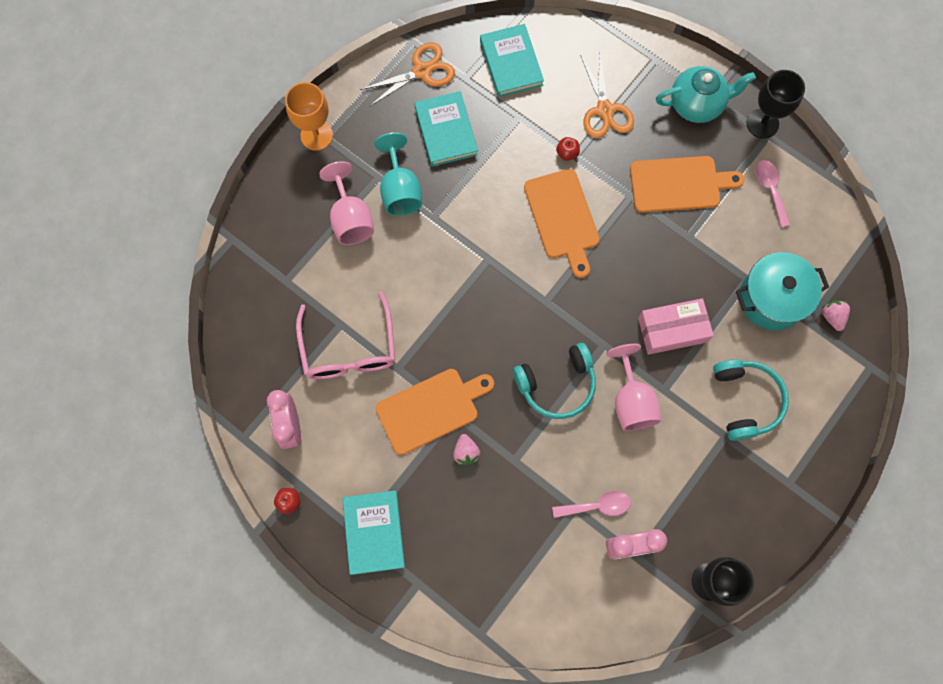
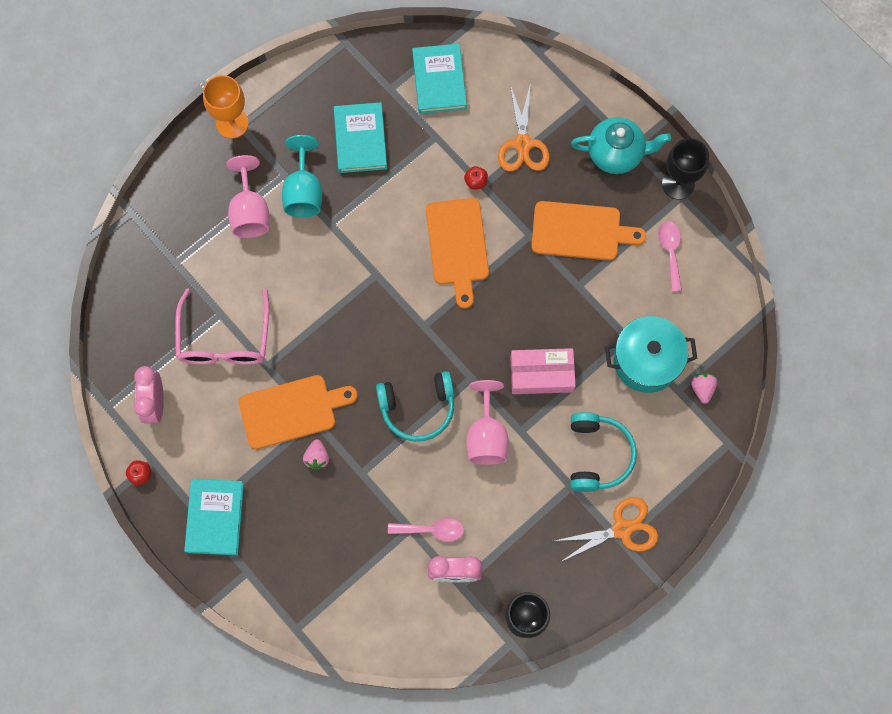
camera: 10 degrees right, 0 degrees up
(422, 71) = (348, 74): orange scissors -> orange scissors (622, 529)

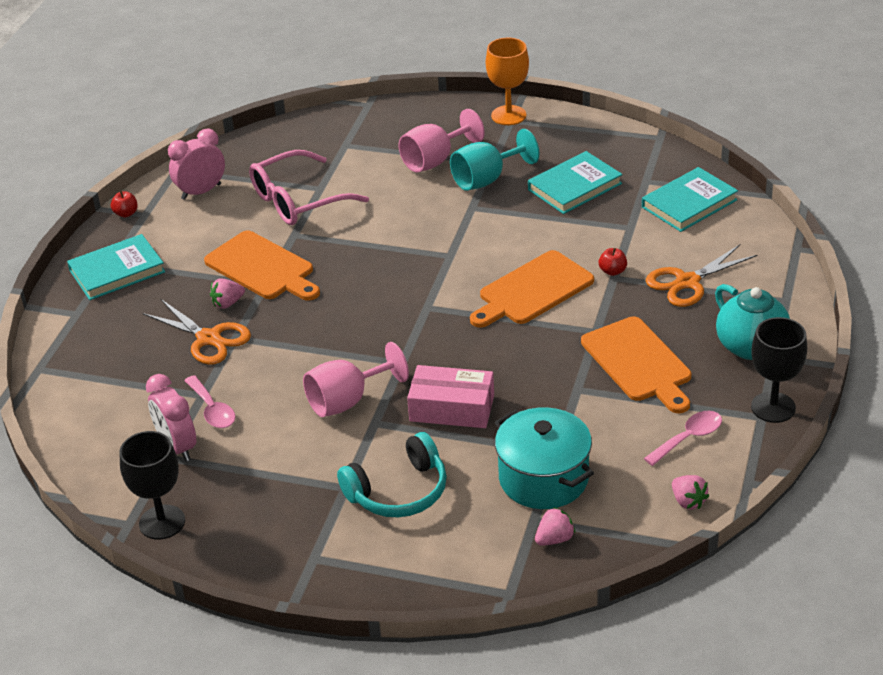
camera: 60 degrees right, 35 degrees down
(417, 408) = (336, 342): turquoise headphones -> none
(541, 374) = (452, 408): pink box -> pink box turned 45 degrees counterclockwise
(622, 529) = (328, 551): orange scissors -> orange scissors (209, 338)
(723, 291) = (688, 501): none -> pink strawberry

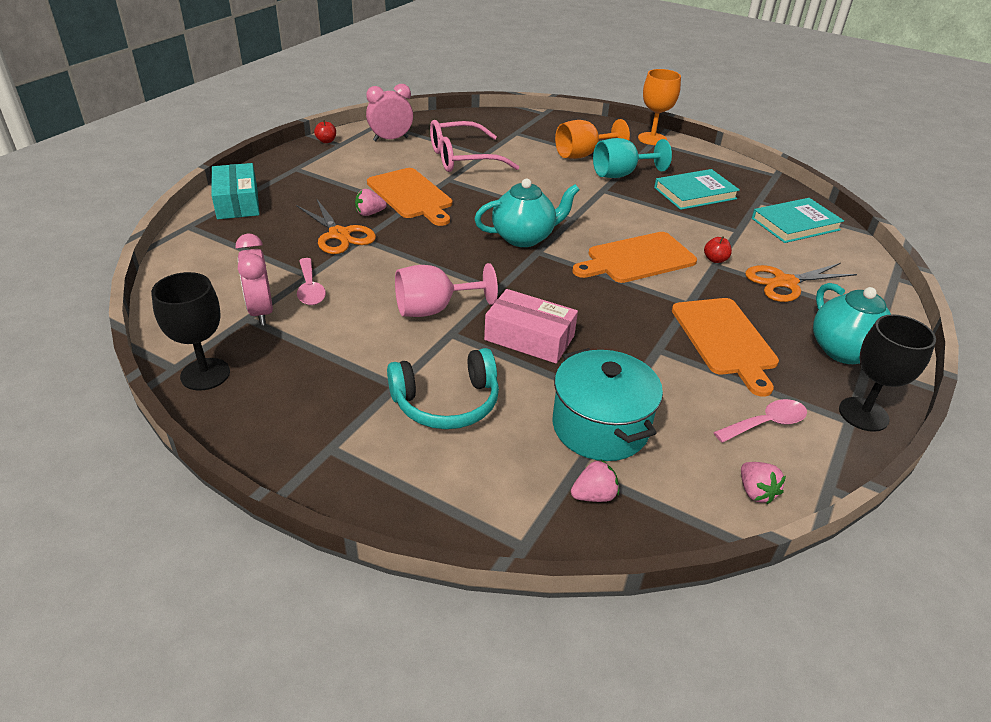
camera: 10 degrees right, 0 degrees up
(73, 325) = (237, 202): none -> turquoise box
(117, 271) = (295, 174): turquoise book -> none
(407, 293) = (524, 237): none -> turquoise teapot
(435, 160) = (583, 155): pink goblet -> orange goblet

